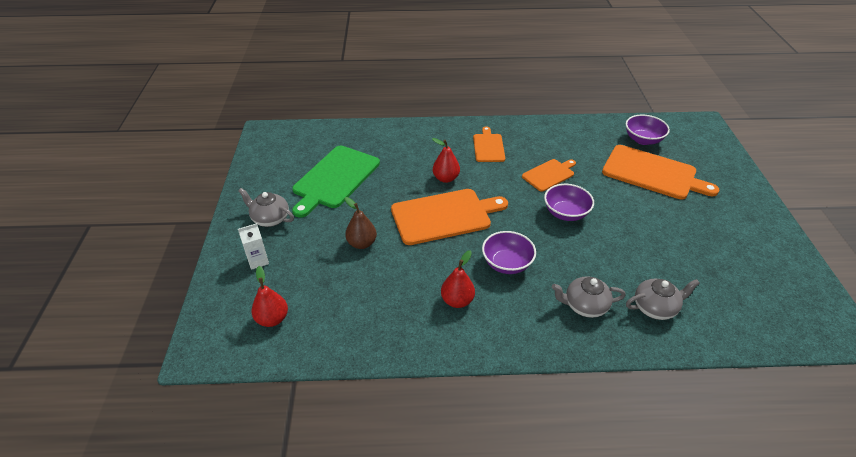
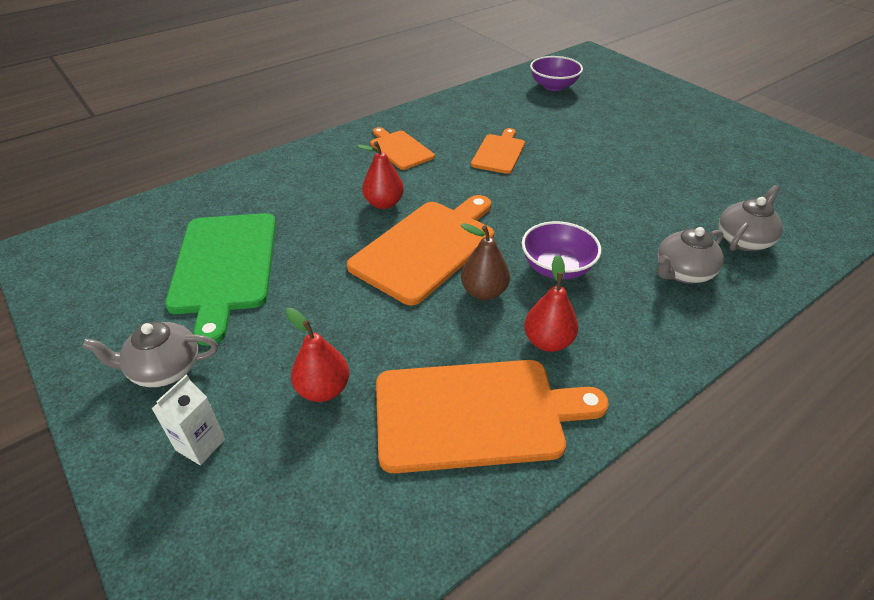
camera: 35 degrees left, 0 degrees up
(272, 319) = (312, 523): red pear -> red pear (323, 389)
(362, 243) = (349, 334): brown pear -> brown pear (484, 292)
(566, 213) = (559, 185): purple bowl -> none
(653, 173) = (596, 113): orange cutting board -> orange cutting board (475, 413)

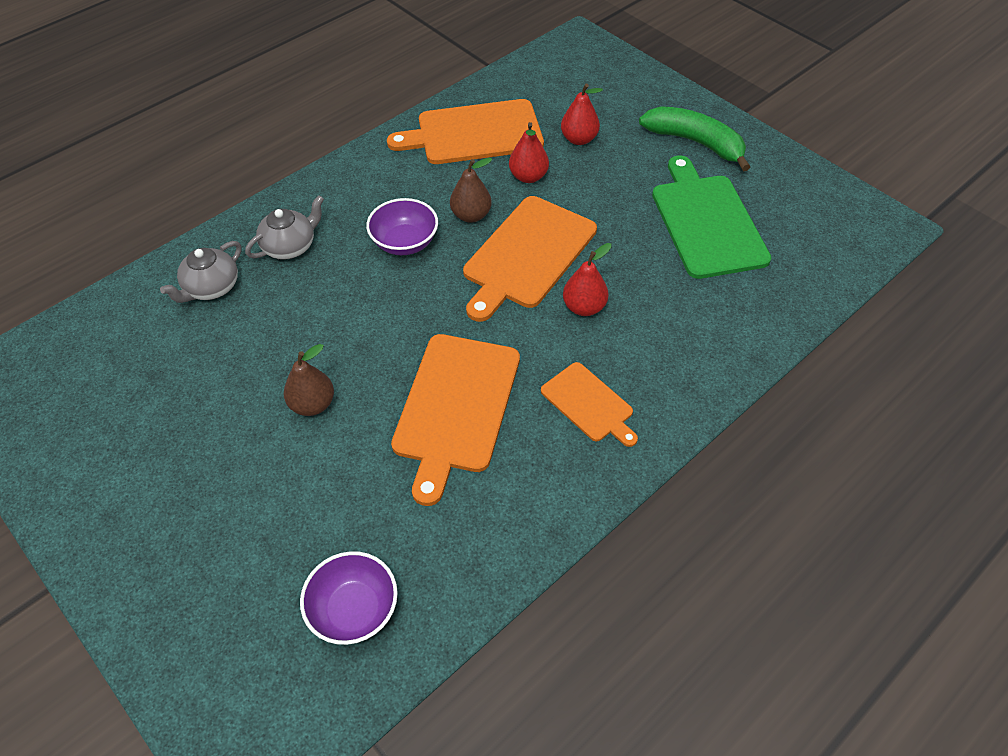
camera: 175 degrees right, 10 degrees up
(164, 369) = (695, 143): grey teapot -> green banana
(200, 444) = (642, 107): white carton -> none
(499, 152) = (456, 407): orange cutting board -> orange cutting board, size x1.78
(548, 341) = (421, 180): red pear -> red pear (528, 177)
(608, 160) = (312, 404): none -> brown pear

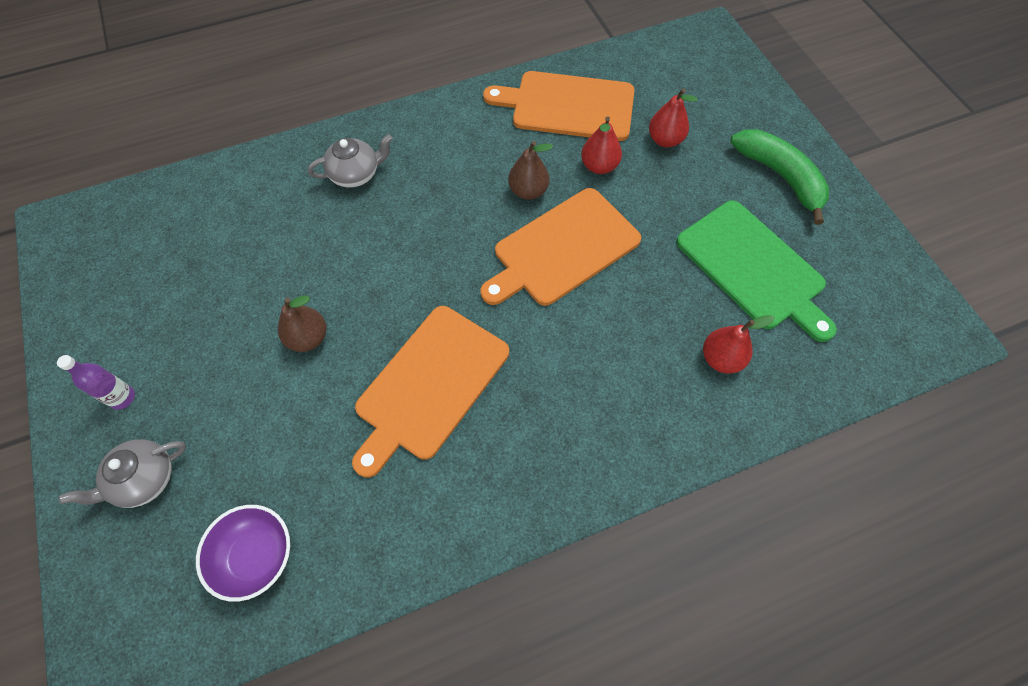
camera: 20 degrees right, 10 degrees up
(137, 519) = (122, 398): none -> purple bottle
(211, 288) = (273, 194): grey teapot -> grey teapot (144, 479)
(405, 242) = (456, 201): purple bowl -> none
(584, 307) = (592, 321): red pear -> red pear (721, 359)
(589, 404) = (553, 426): orange cutting board -> none
(706, 222) = (753, 267): green cutting board -> green cutting board turned 135 degrees clockwise

